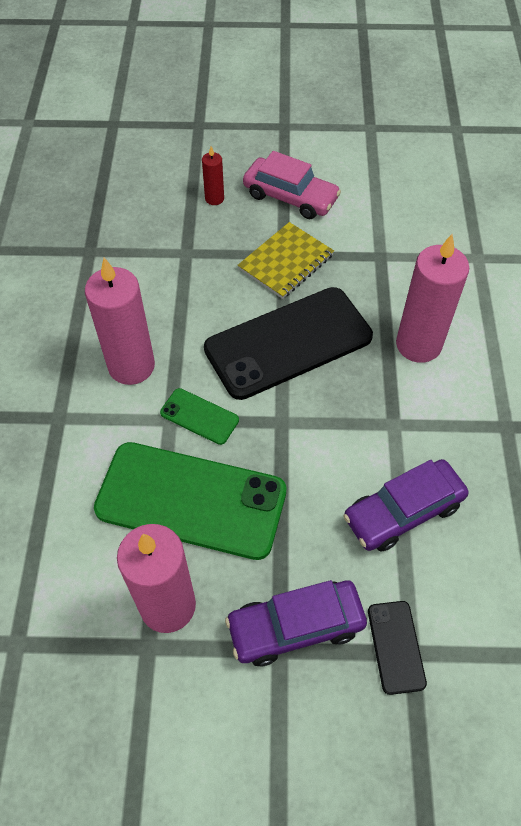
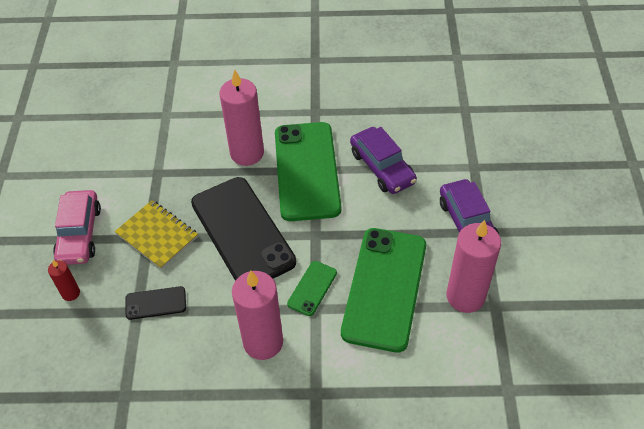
camera: 90 degrees left, 5 degrees down
(290, 197) = (79, 234): pink car -> pink car turned 150 degrees clockwise
(391, 414) = (307, 171): none -> green phone
(396, 646) = (471, 174): black phone -> black phone (156, 303)

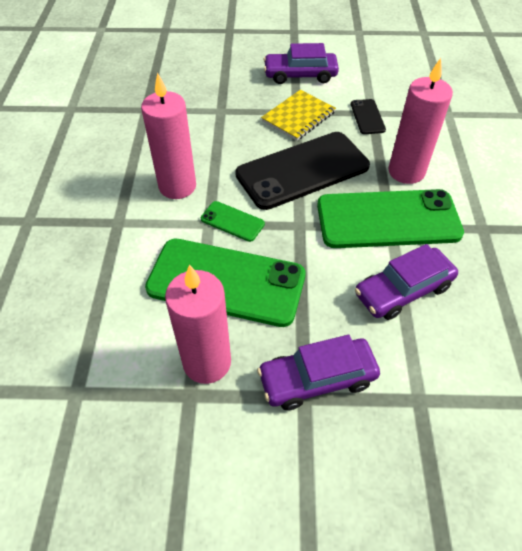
camera: 90 degrees right, 0 degrees up
(71, 293) = (242, 76): red candle -> none
(79, 234) = (300, 75): pink car -> purple car
(156, 303) = (227, 120): black phone -> black phone (367, 117)

